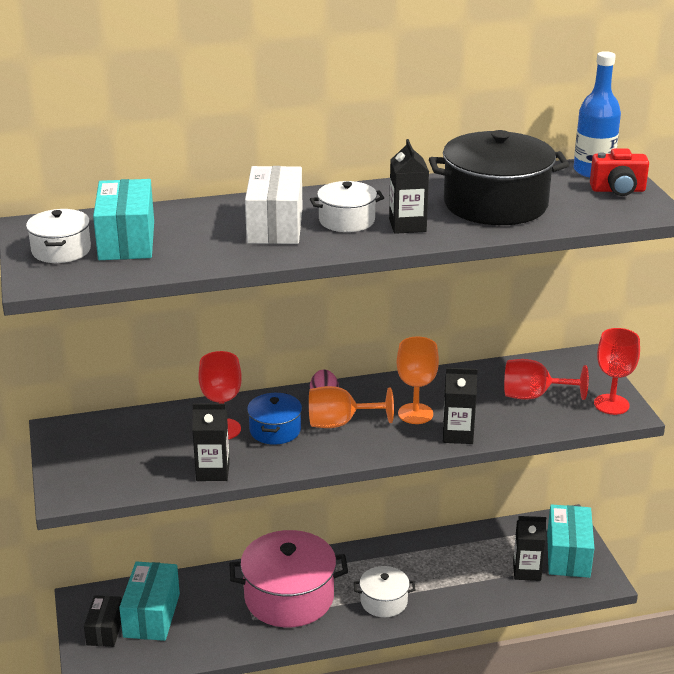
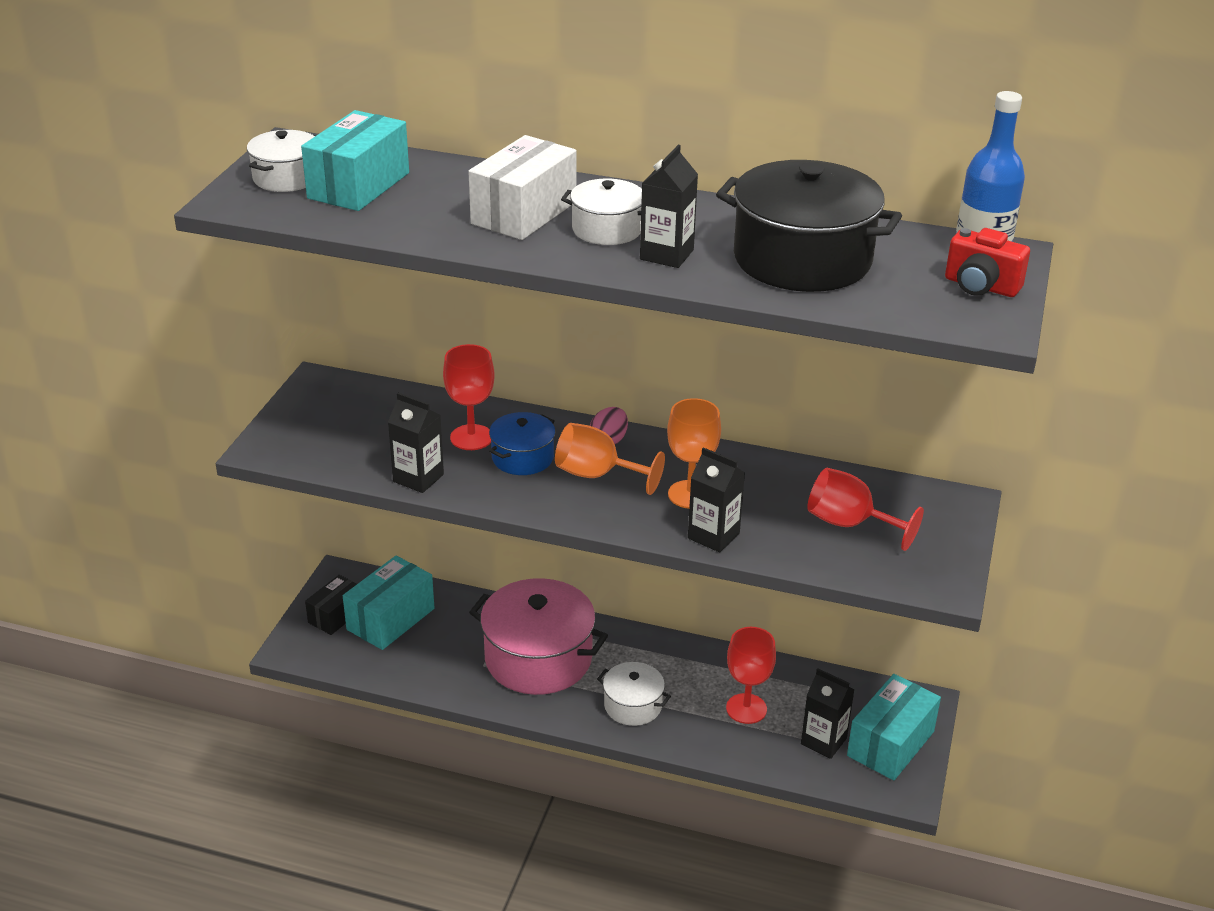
camera: 30 degrees right, 5 degrees up
(611, 404) = (936, 569): red goblet -> red goblet (746, 709)

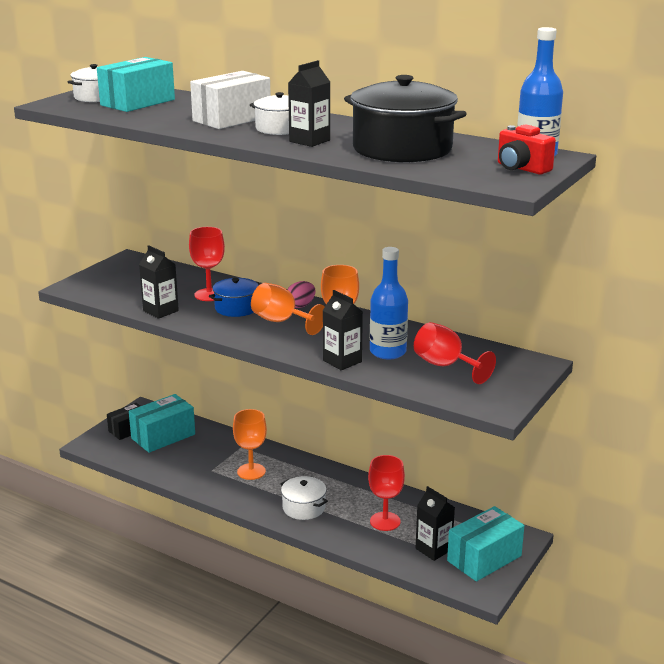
camera: 15 degrees right, 10 degrees down
(538, 658) = (251, 471): pink pot -> orange goblet
(765, 510) = (388, 352): none -> blue bottle

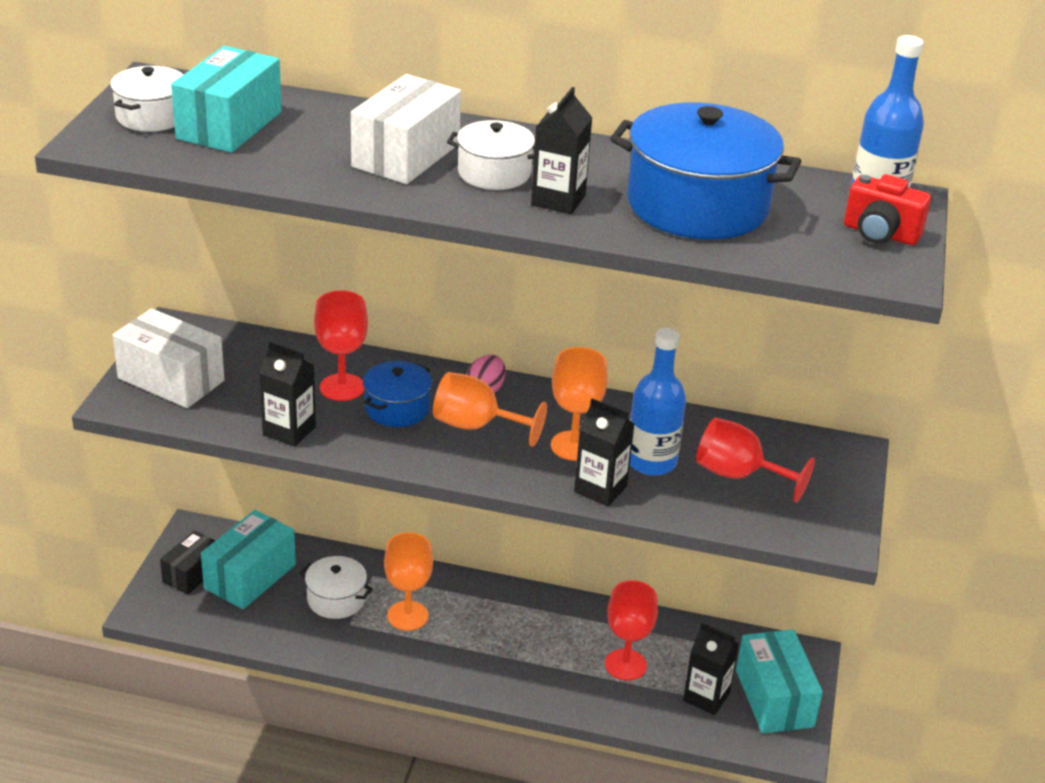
camera: 20 degrees left, 10 degrees up
(108, 280) = (171, 379): none -> white box
(304, 508) = (508, 663): white pot -> white pot (336, 599)
(402, 149) = (697, 205): black pot -> blue pot
(484, 558) = (774, 698): turquoise box -> turquoise box turned 45 degrees counterclockwise

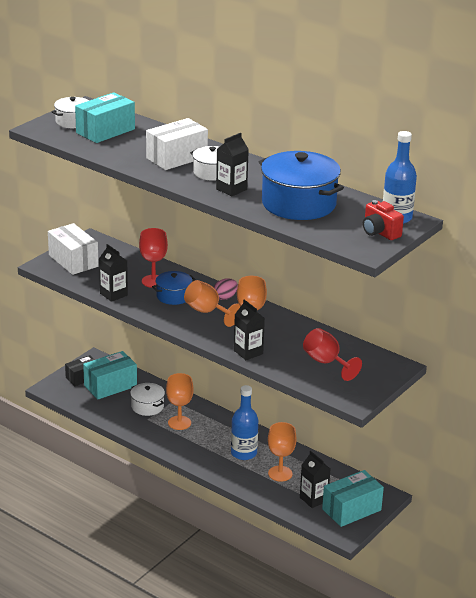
camera: 25 degrees right, 5 degrees down
(625, 665) = (280, 473): red goblet -> orange goblet
(651, 462) = (285, 347): blue bottle -> blue bottle (244, 453)
(774, 698) = (351, 510): turquoise box -> turquoise box turned 45 degrees clockwise

